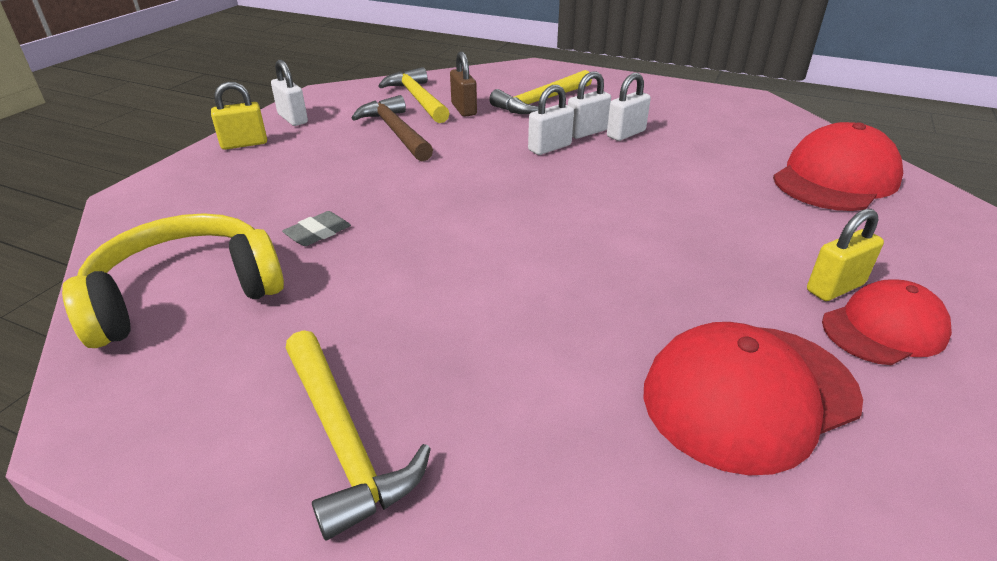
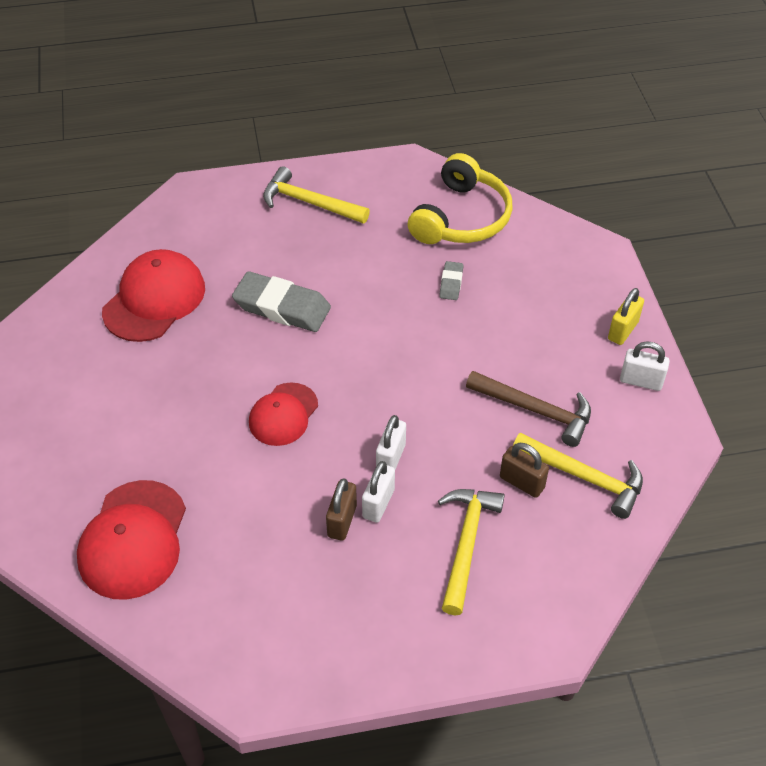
camera: 145 degrees right, 15 degrees up
(546, 295) = (282, 307): none -> grey eraser
(626, 134) = (342, 521): white padlock -> brown padlock
(835, 287) = (121, 396): yellow padlock -> none
(884, 328) = (91, 375): red cap -> red cap (283, 414)

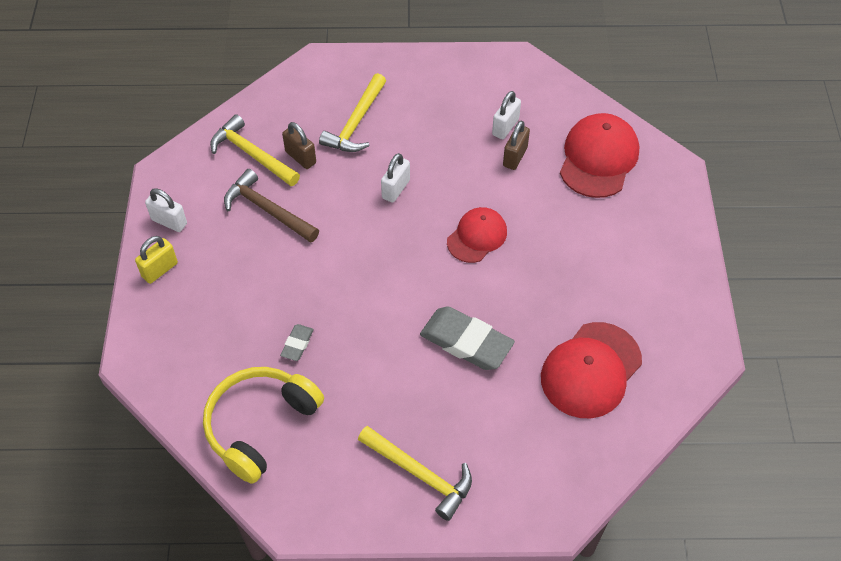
camera: 170 degrees left, 5 degrees up
(342, 521) = (442, 150): brown padlock -> brown padlock (515, 157)
(378, 503) = (413, 158): white padlock -> white padlock (505, 127)

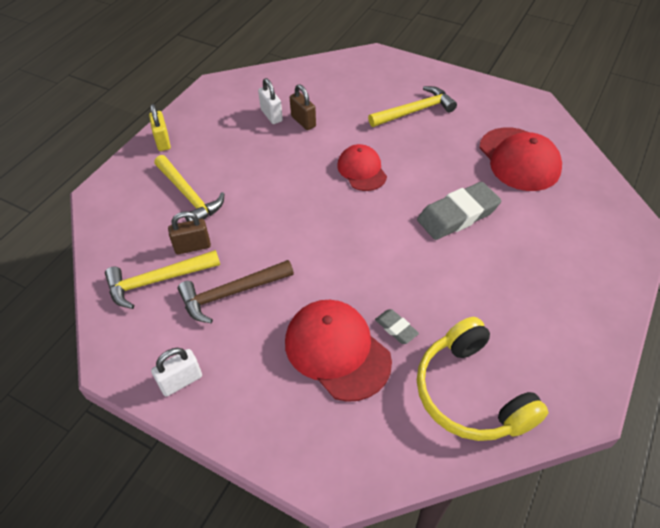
camera: 60 degrees left, 5 degrees down
(160, 270) = (235, 413): yellow padlock -> yellow padlock (163, 141)
(396, 189) = (279, 198): white padlock -> none
(420, 474) = (571, 293): yellow hammer -> yellow hammer (415, 111)
(598, 158) = (338, 83): red cap -> red cap (337, 351)

